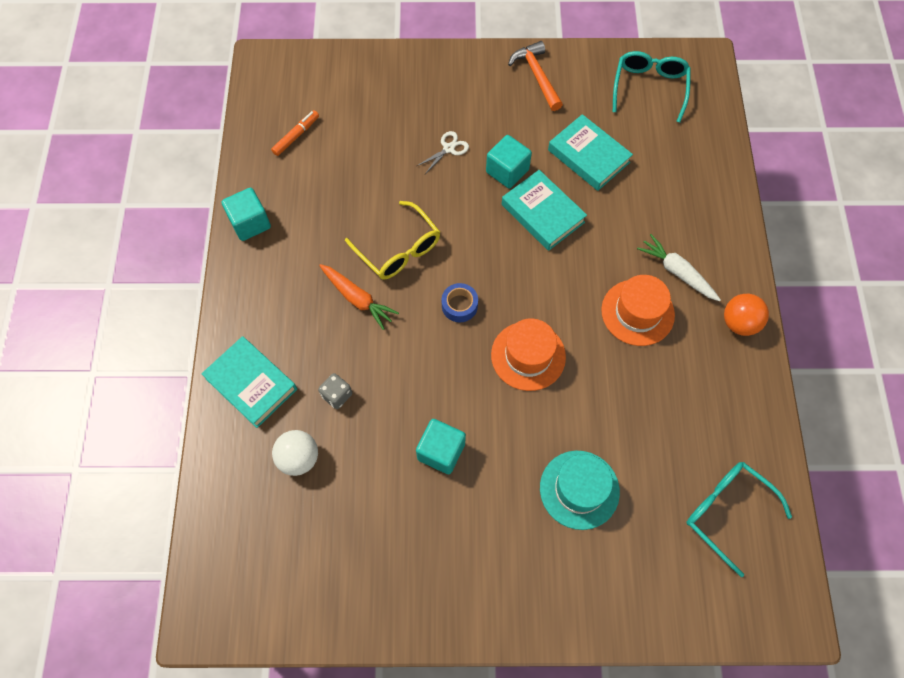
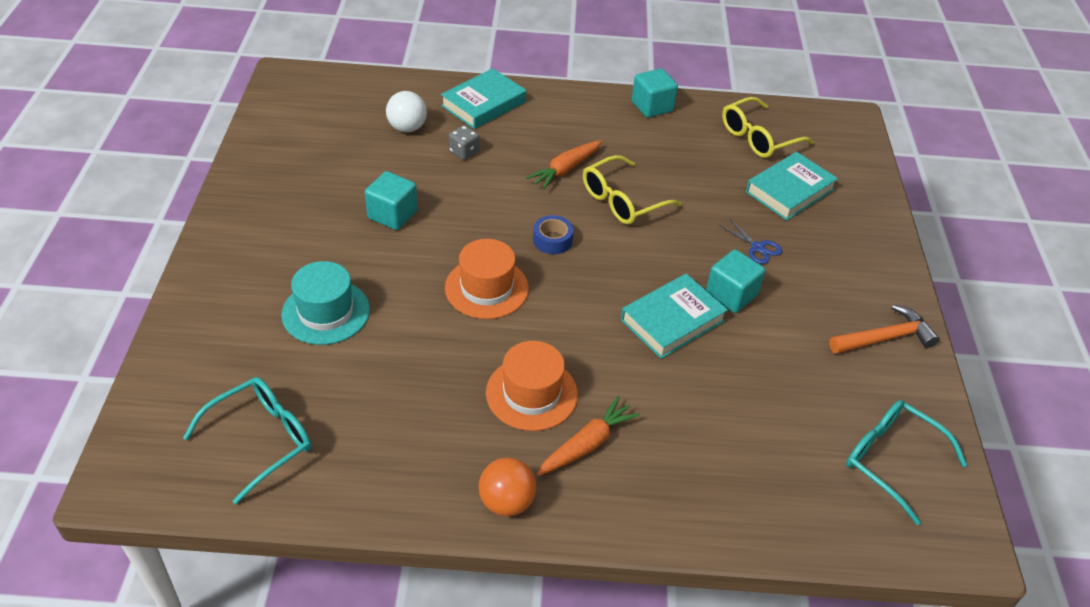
camera: 90 degrees right, 20 degrees down
(296, 136) = (758, 137): orange marker -> yellow glasses
(448, 148) = (757, 248): white scissors -> blue scissors
(588, 156) = (763, 375): turquoise book -> turquoise book (789, 191)
(649, 88) = (892, 461): turquoise glasses -> turquoise glasses turned 150 degrees counterclockwise
(677, 272) = (587, 444): white carrot -> orange carrot

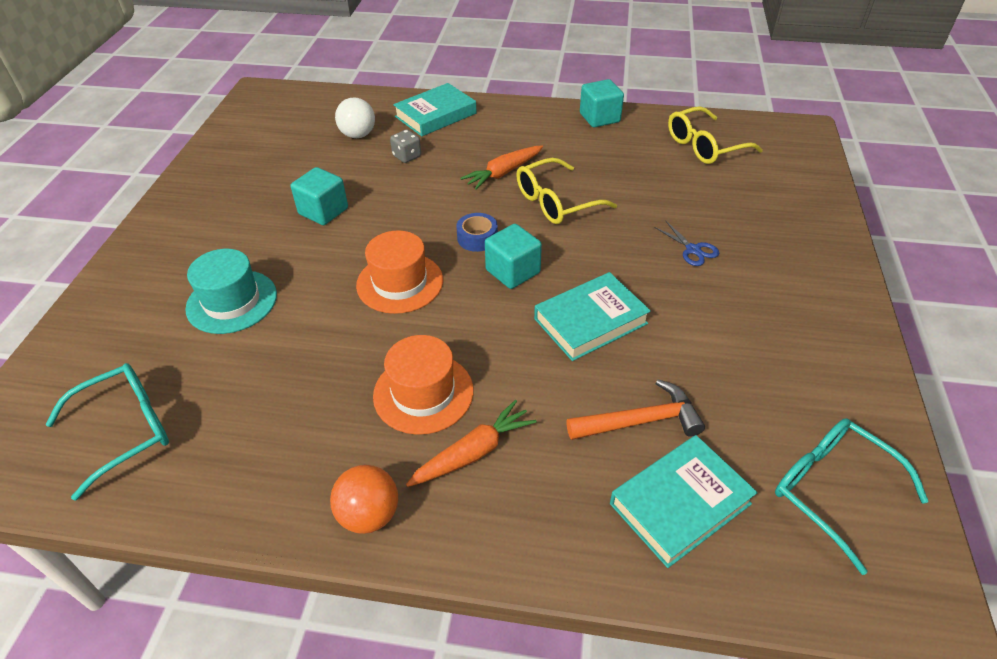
camera: 10 degrees right, 0 degrees up
(731, 295) = (658, 296): turquoise cube -> turquoise cube (513, 271)
(789, 191) = (733, 195): turquoise book -> turquoise book (680, 504)
(885, 338) = (830, 347): orange hammer -> orange hammer (640, 421)

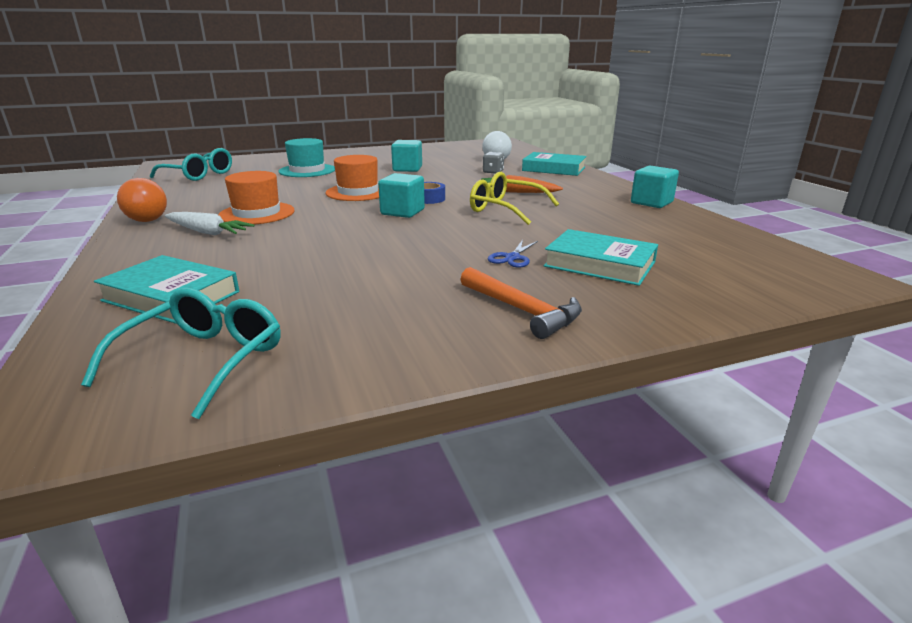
camera: 60 degrees right, 20 degrees down
(474, 452) = (207, 232): orange carrot -> white carrot
(590, 321) = (369, 239): turquoise book -> turquoise book (599, 264)
(640, 421) = (262, 270): orange hammer -> orange hammer (522, 310)
(705, 146) = (695, 240): yellow glasses -> none

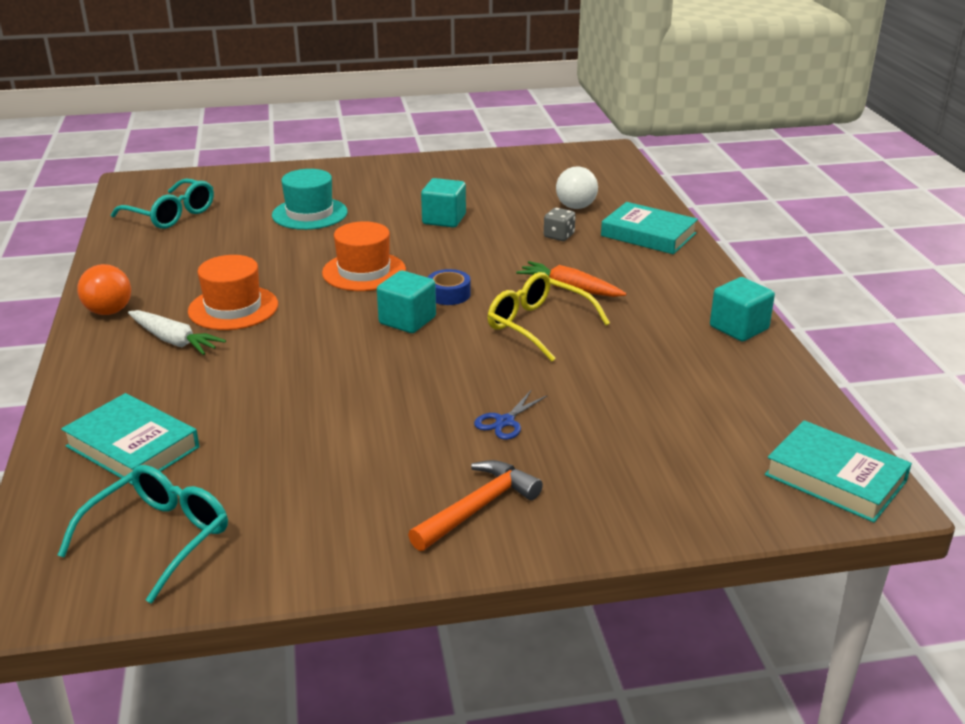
camera: 10 degrees right, 5 degrees up
(522, 310) = (478, 507): orange hammer -> orange hammer turned 105 degrees counterclockwise
(599, 264) = (600, 443): turquoise book -> turquoise book (835, 478)

